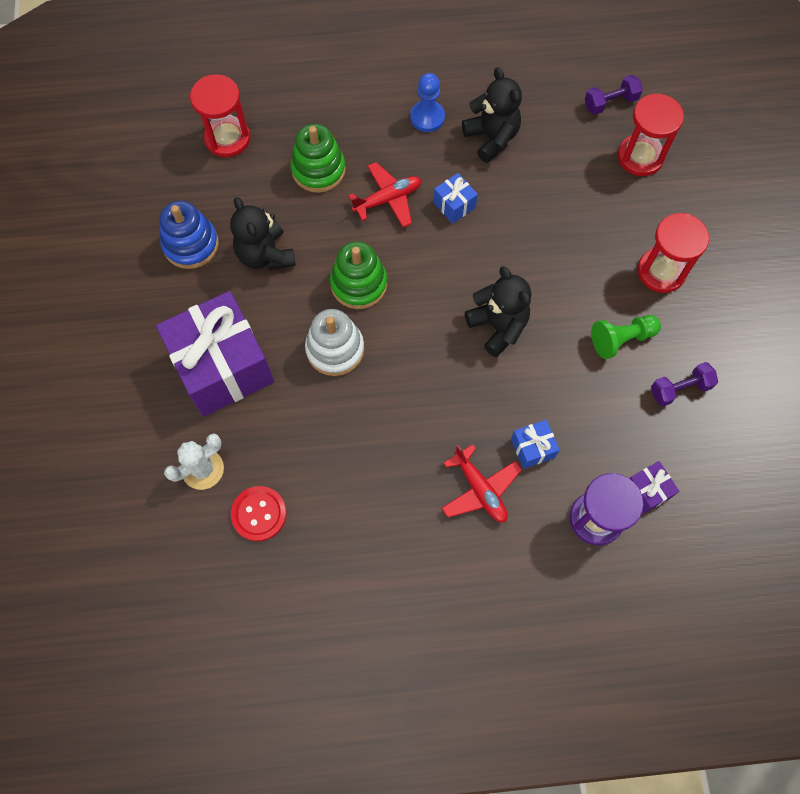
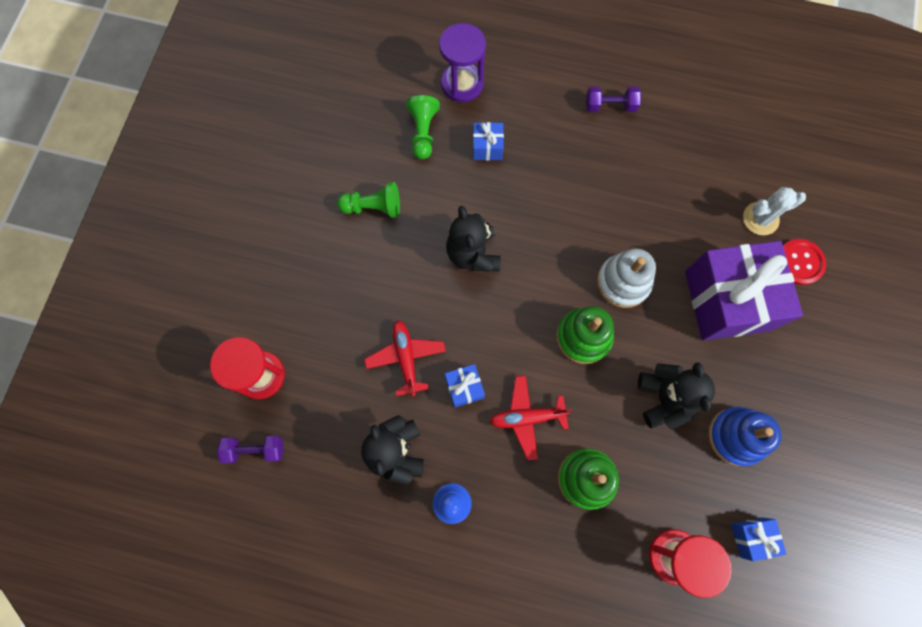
camera: 160 degrees left, 5 degrees up
(163, 171) = (751, 537): none -> blue gift
(259, 514) = (721, 170): red button -> red button (799, 262)
(480, 489) = (541, 131): red plane -> red plane (406, 358)
(611, 441) = (423, 132): none -> green pawn
(647, 491) = (414, 90): purple gift -> none
(661, 271) = (307, 254): red hourglass -> none
(680, 389) = (348, 152): purple dumbbell -> purple dumbbell (610, 106)

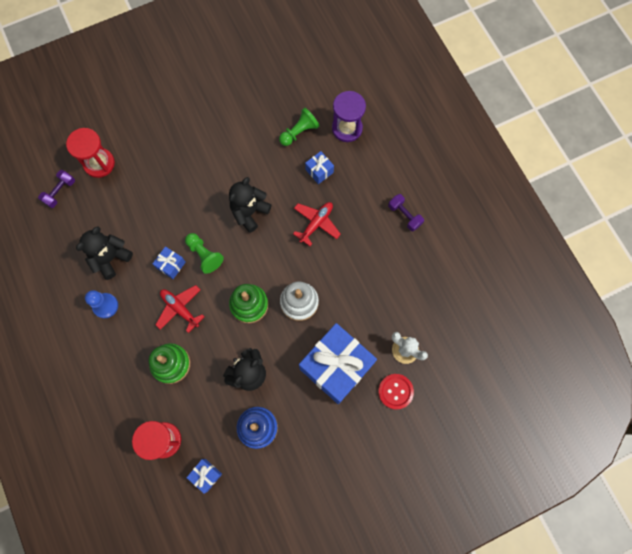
camera: 50 degrees right, 0 degrees up
(255, 450) = (60, 192): purple dumbbell -> purple dumbbell turned 75 degrees clockwise
(373, 207) = (234, 142): green pawn -> green pawn (204, 255)
(406, 358) = (164, 224): red plane -> red plane (316, 223)
(727, 300) = (336, 367): purple gift -> blue gift

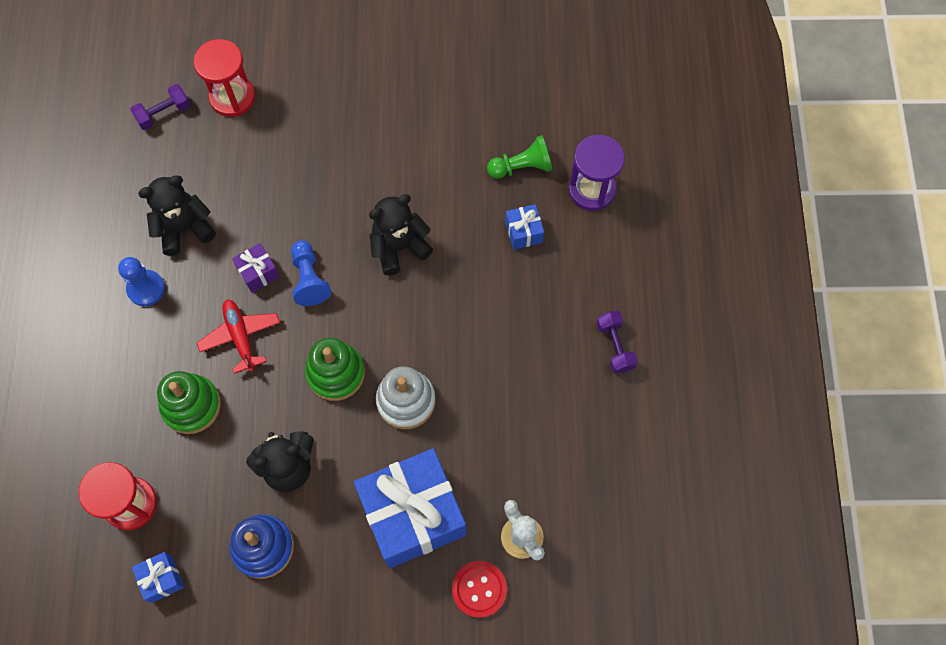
camera: 25 degrees right, 5 degrees down
(171, 265) = (258, 273): blue gift -> purple gift
(204, 255) = (309, 279): green pawn -> blue pawn
(316, 223) = (483, 303): red plane -> none

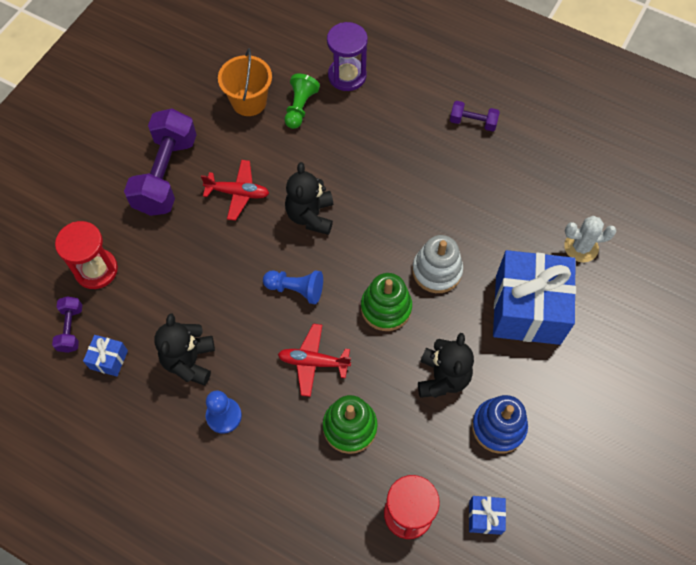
camera: 60 degrees left, 5 degrees down
(258, 273) = (266, 323): purple gift -> none
(367, 93) = (166, 174): none -> purple dumbbell
(385, 167) = (238, 193): none -> red plane
(479, 589) = (605, 293): red button -> none
(498, 116) = (249, 102): none -> orange bucket
(523, 232) = (352, 132): blue gift -> blue gift (109, 359)

